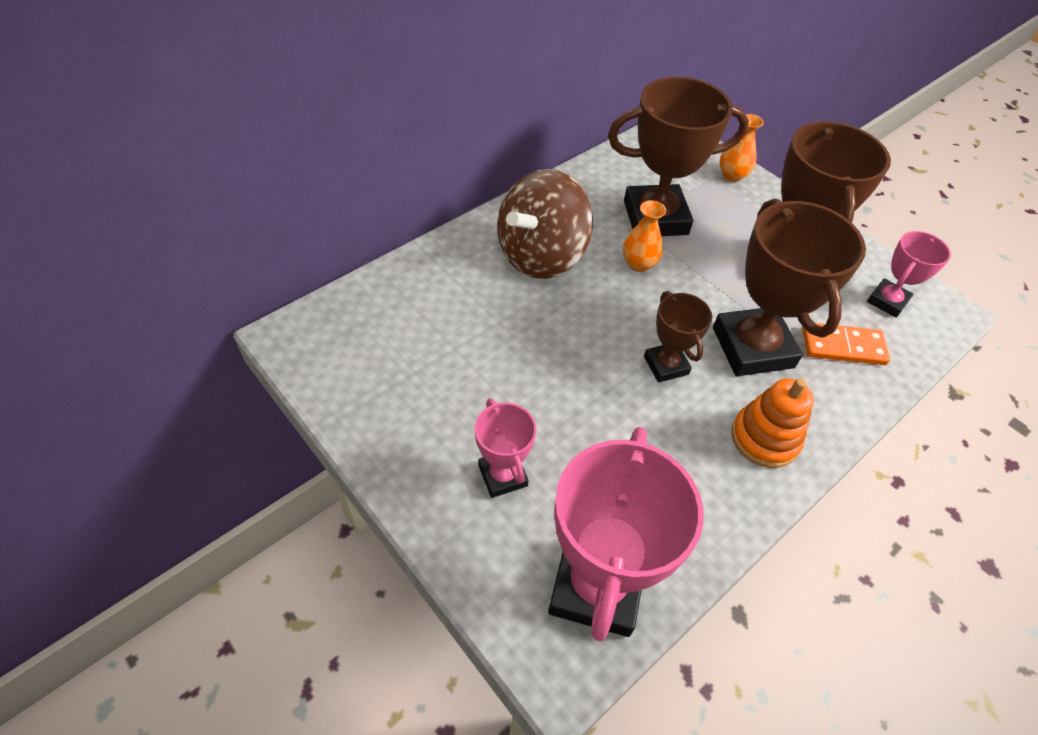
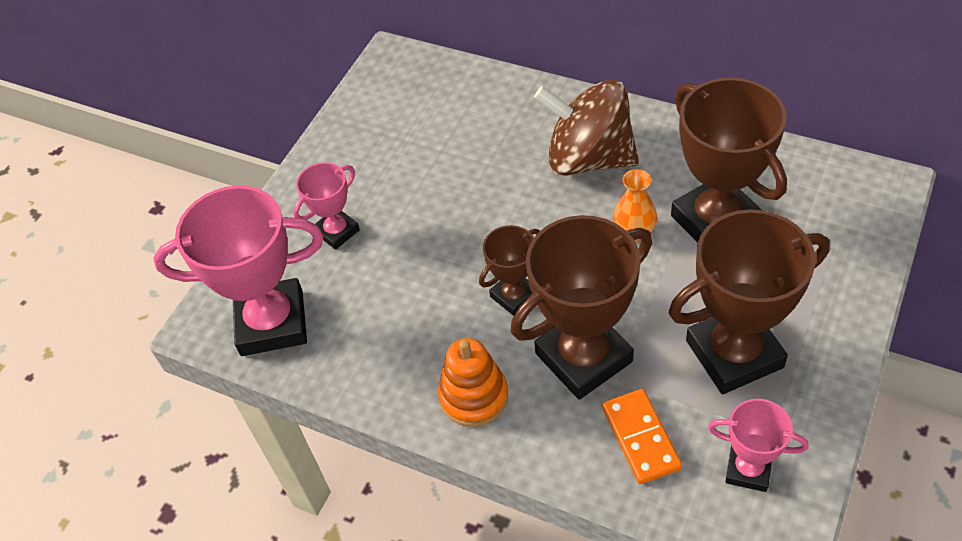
camera: 75 degrees right, 0 degrees up
(732, 176) = (853, 265): orange vase -> none

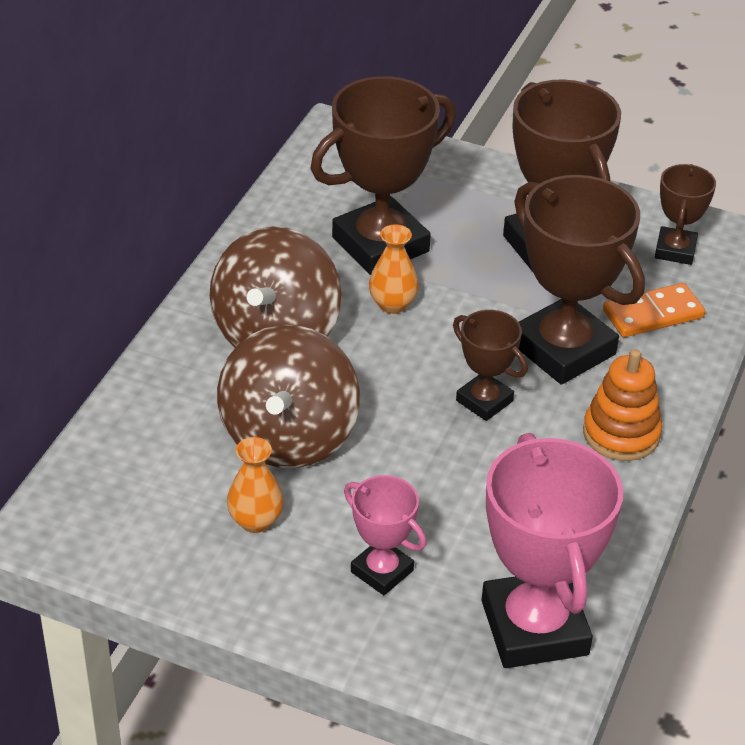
camera: 100 degrees left, 10 degrees down
(390, 160) = (255, 521): none -> orange vase
(474, 173) = (289, 436): none -> brown spinning top
(748, 469) = (675, 250): pink trophy -> brown trophy

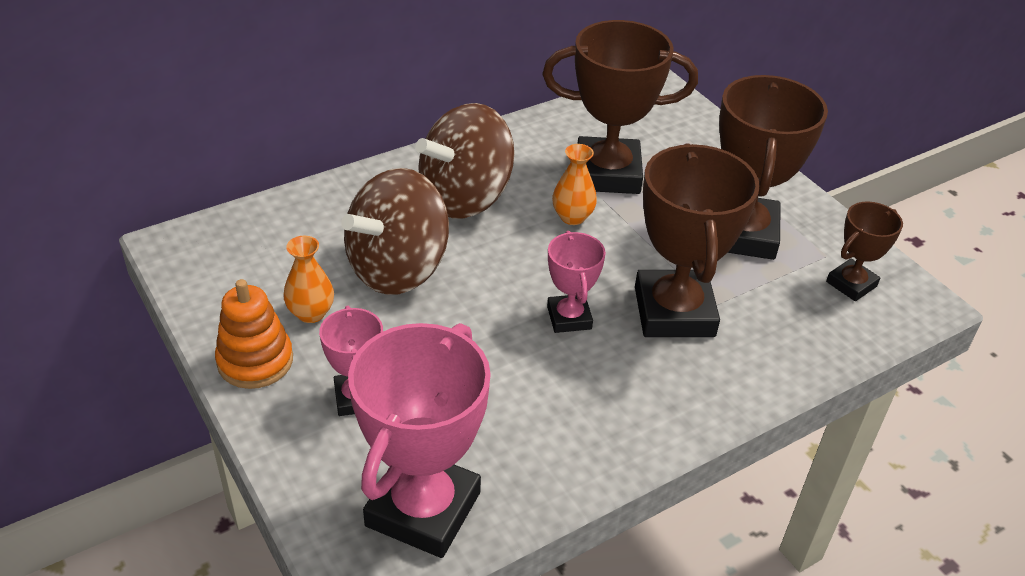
camera: 35 degrees right, 0 degrees up
(484, 401) = (569, 318): brown trophy -> pink trophy
(621, 434) = (656, 400): orange stacking toy -> orange stacking toy (255, 361)
(653, 314) = (780, 323): orange domino -> none

